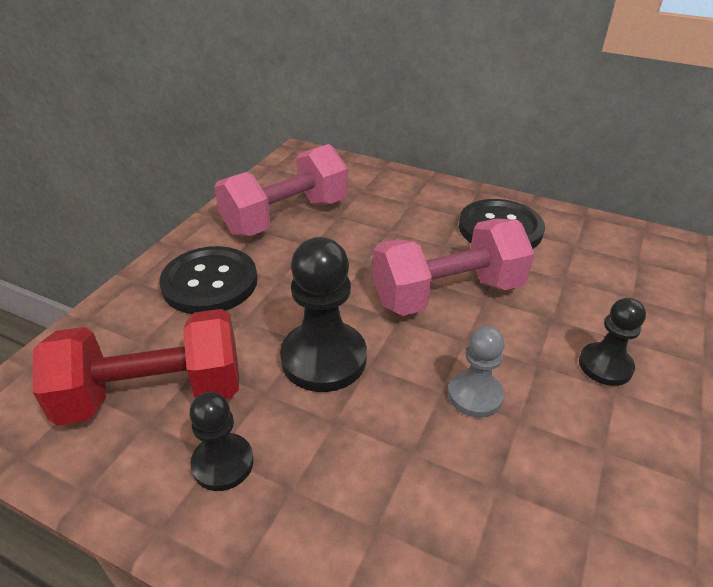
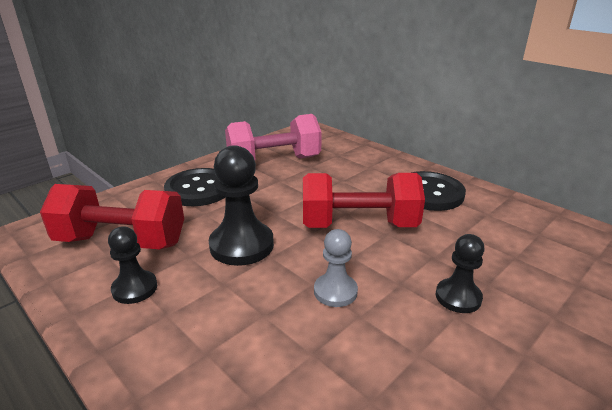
camera: 20 degrees right, 10 degrees down
(447, 293) = (358, 225): pink dumbbell -> red dumbbell

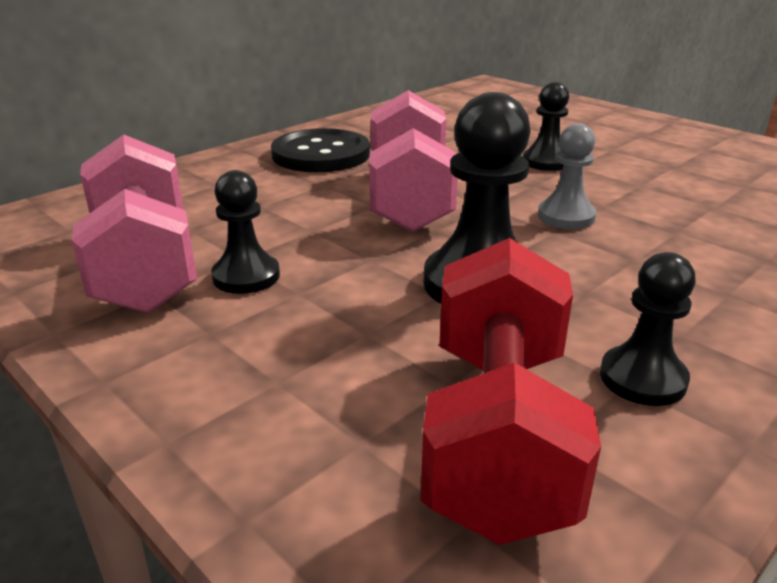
camera: 90 degrees left, 0 degrees up
(199, 189) = (252, 353): black button -> none
(261, 183) = (246, 276): none -> black pawn
(358, 225) = (409, 198): red dumbbell -> pink dumbbell

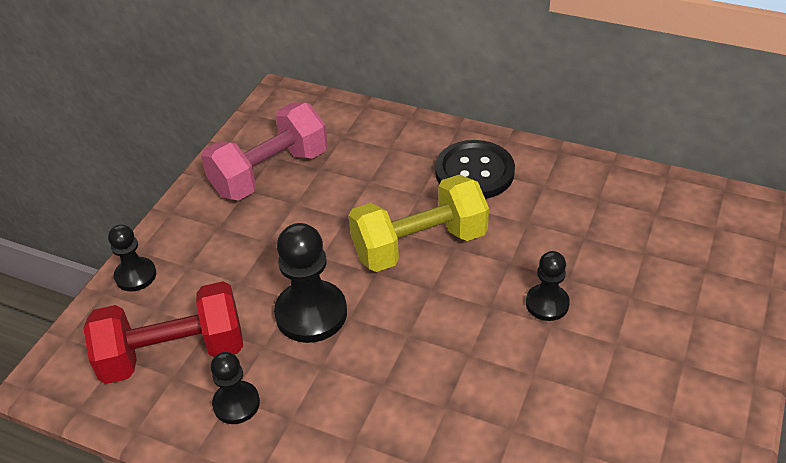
camera: 70 degrees right, 15 degrees up
(246, 276) = (276, 215): black pawn -> black pawn (135, 275)
(409, 198) = (419, 245): pink dumbbell -> yellow dumbbell
(566, 216) = (435, 336): grey pawn -> none

